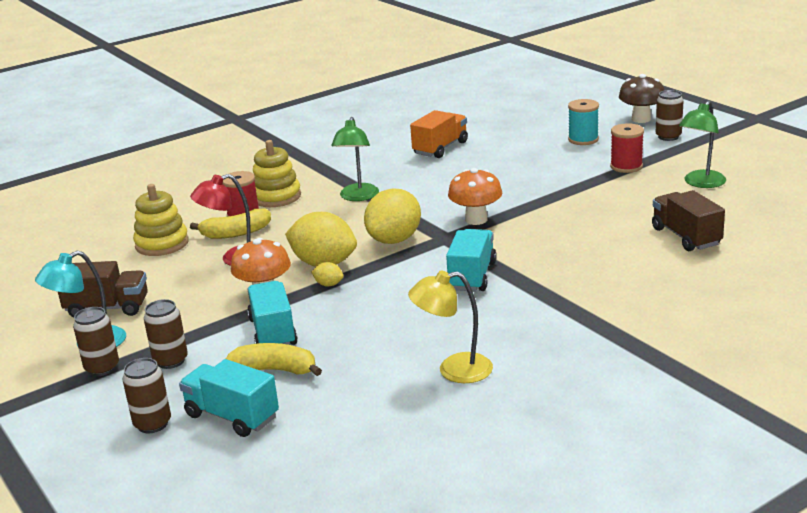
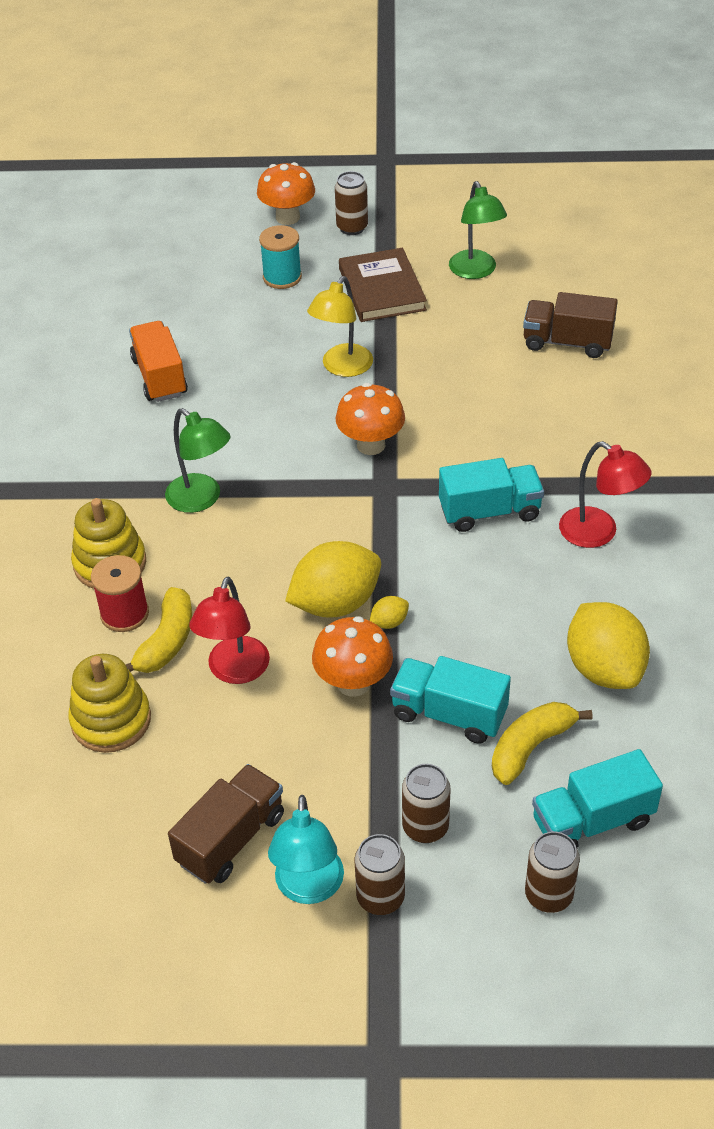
camera: 55 degrees left, 20 degrees up
(394, 240) = (344, 524): yellow lemon -> yellow lemon (604, 669)
(454, 370) = (656, 617): yellow lamp -> yellow lamp (342, 368)
(472, 276) = (489, 512): turquoise truck -> turquoise truck turned 120 degrees clockwise
(507, 319) = (598, 533): none -> red lamp
(626, 166) = (382, 289): red spool -> brown book
(641, 119) = (287, 217): brown mushroom -> orange mushroom

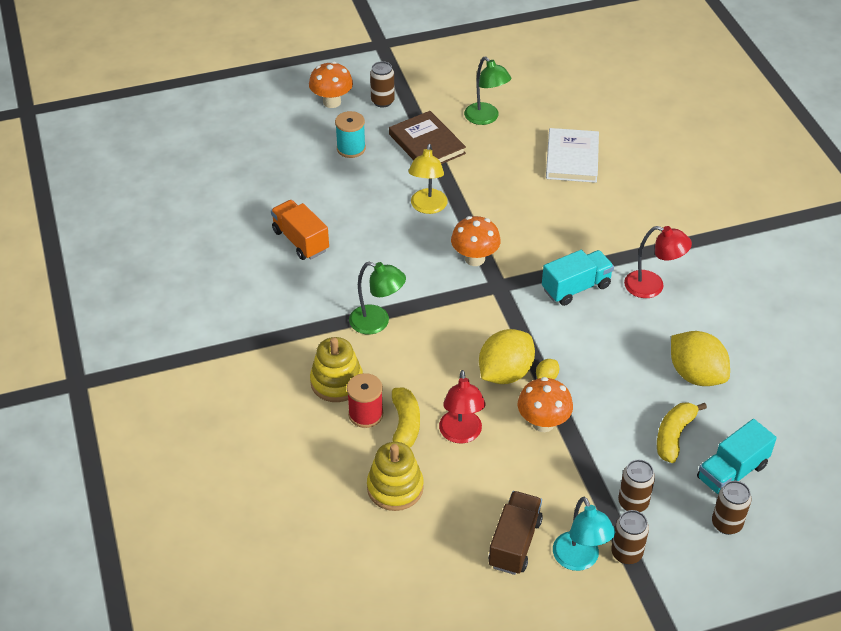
camera: 20 degrees left, 0 degrees up
(449, 714) = (613, 428): turquoise truck -> none
(567, 342) = (572, 158): brown truck -> white book

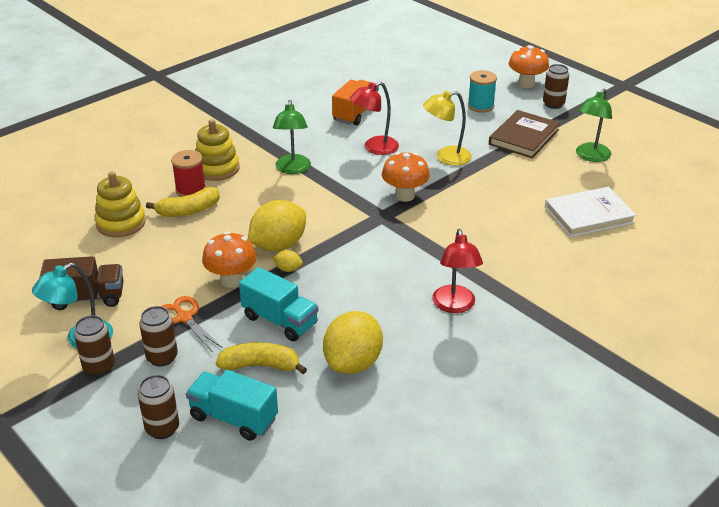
camera: 65 degrees right, 10 degrees down
(461, 434) = (194, 240): red lamp -> red lamp (374, 148)
(505, 373) = (278, 245): yellow lemon -> yellow lemon turned 60 degrees counterclockwise
(576, 288) = (414, 259): turquoise truck -> turquoise truck (280, 320)
(583, 472) = (184, 318): none -> orange scissors

